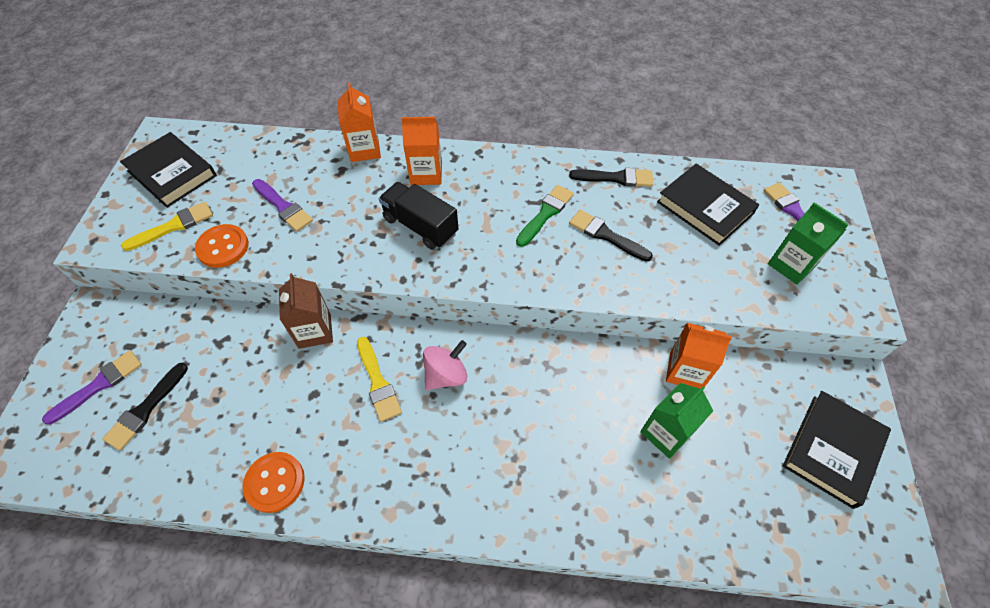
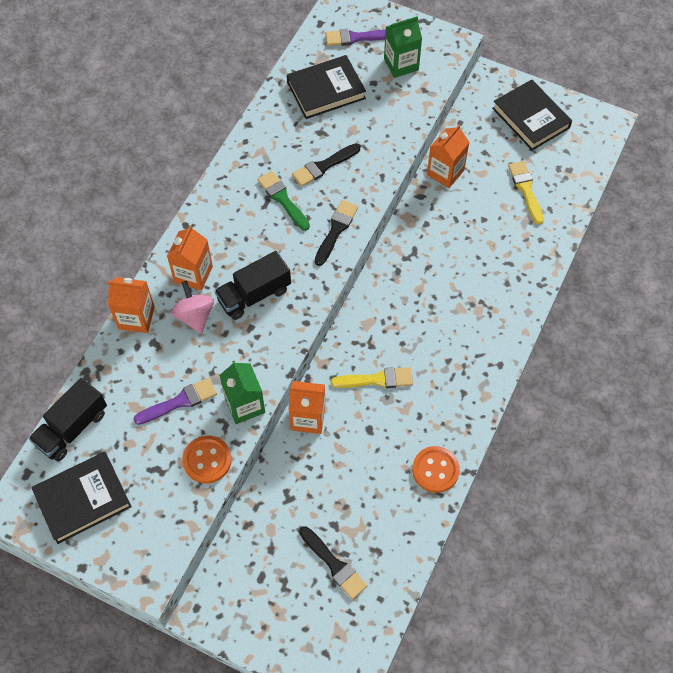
camera: 70 degrees left, 5 degrees up
(99, 385) = (294, 604): purple brush -> none
(173, 226) = (160, 502): yellow brush -> yellow brush (526, 189)
(241, 145) = (72, 428): none -> black truck
(314, 331) = (308, 418): brown carton -> orange carton
(446, 375) = (389, 329): pink spinning top -> pink spinning top (195, 316)
(616, 178) = (267, 135): black brush -> black brush (336, 230)
(666, 433) = (486, 205): green carton -> green carton (245, 405)

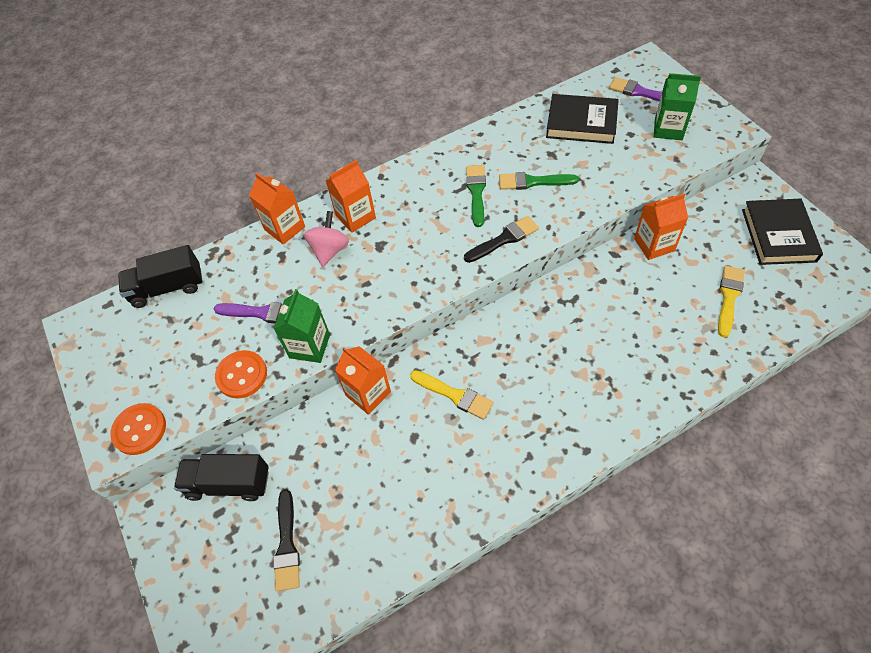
camera: 40 degrees right, 5 degrees down
(83, 499) = (126, 349): black book -> none
(254, 295) = (391, 258): black truck -> black truck (229, 483)
(323, 166) = (533, 182): black brush -> green brush
(435, 470) = (447, 515): orange button -> orange button (139, 430)

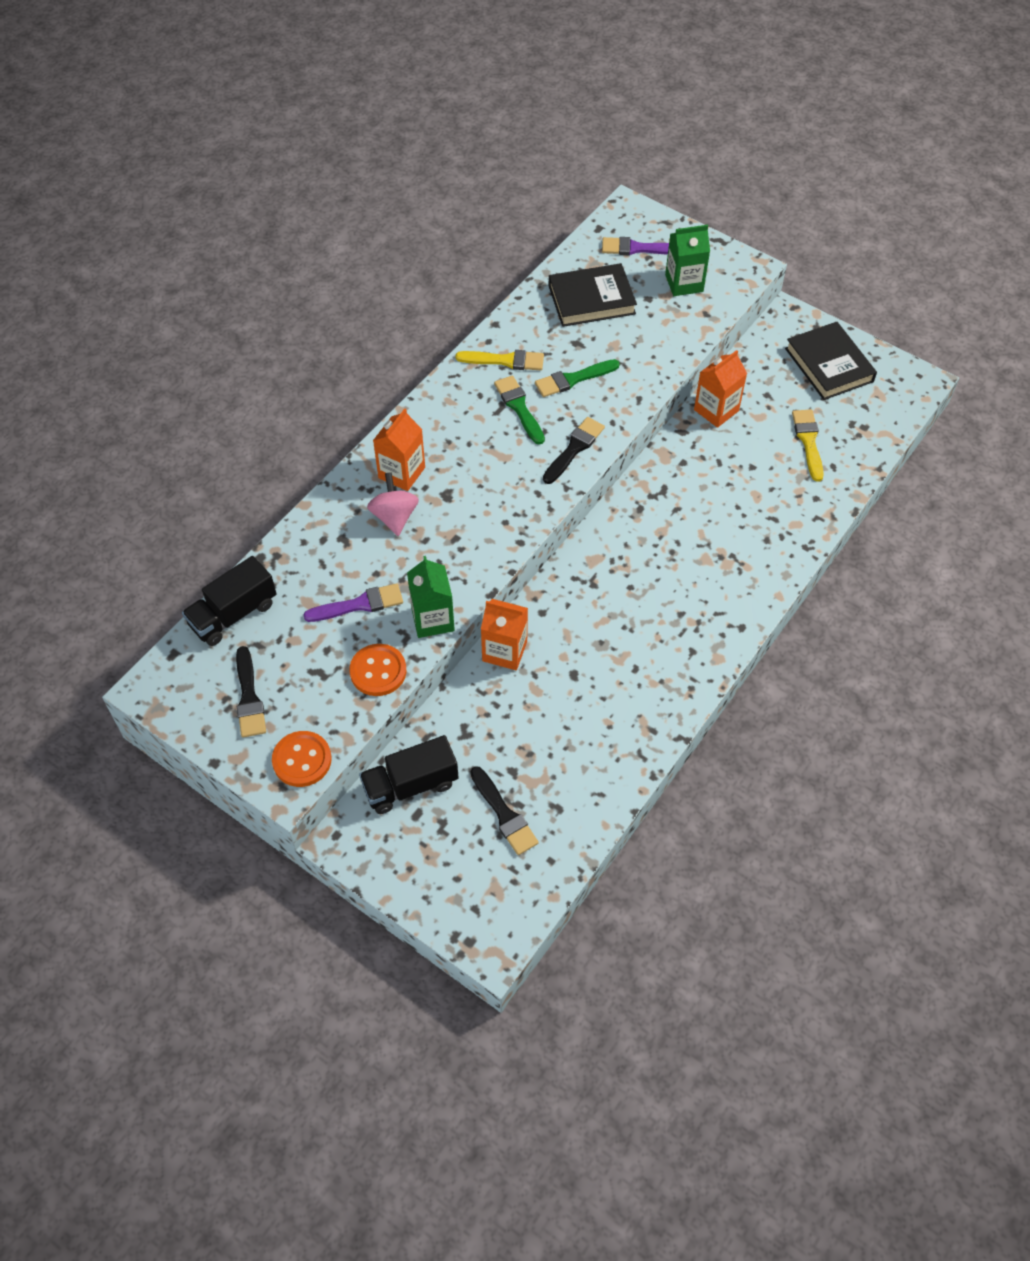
camera: 30 degrees left, 0 degrees up
(136, 360) = (249, 697): none -> black brush
(285, 228) = (328, 509): orange carton -> none
(454, 395) = (592, 622): yellow brush -> yellow brush (505, 360)

